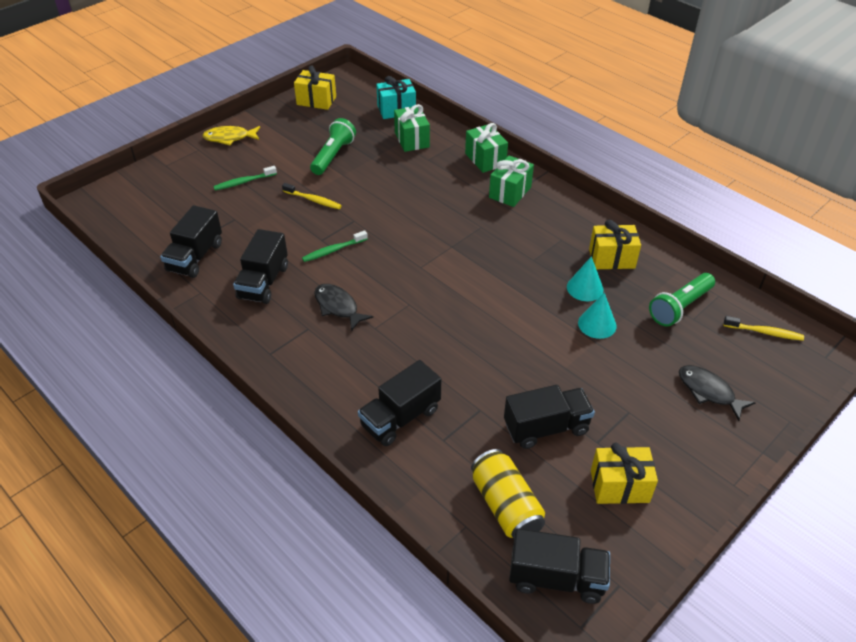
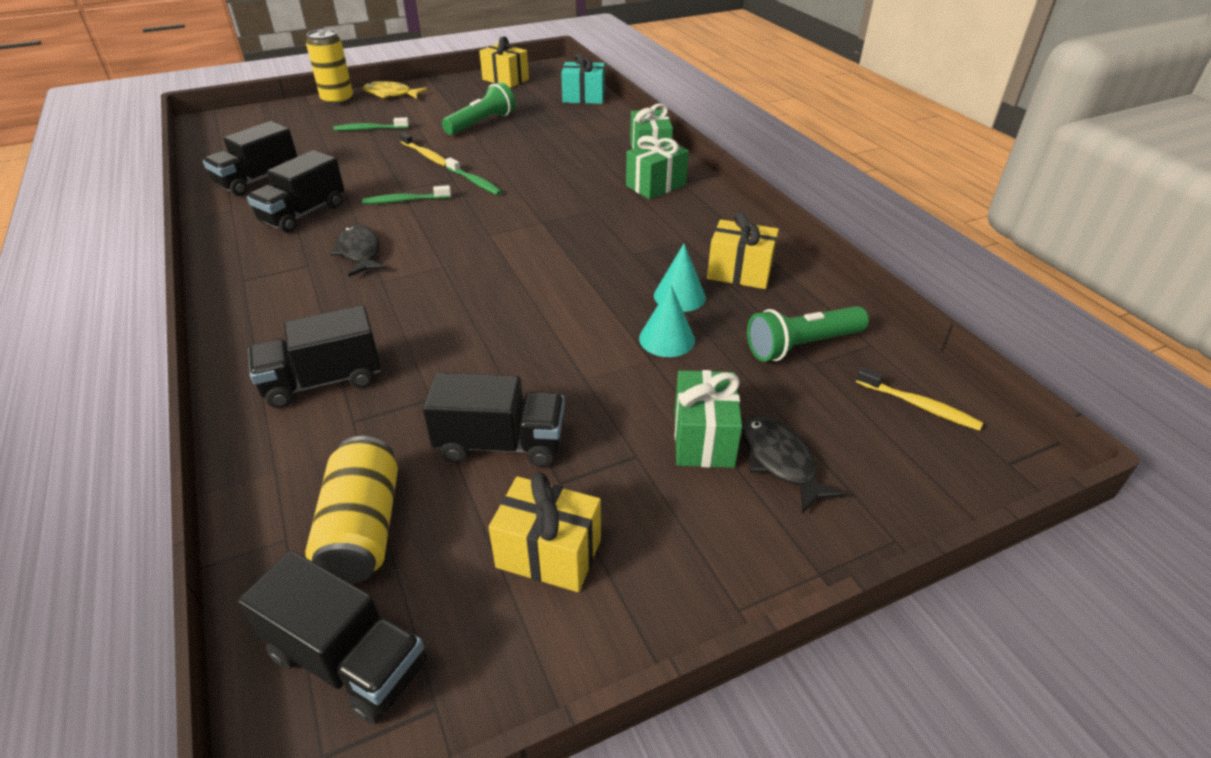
camera: 20 degrees right, 5 degrees down
(187, 154) = (337, 100): none -> yellow can
(373, 219) = (475, 182): none -> green toothbrush
(412, 140) = (579, 123): green gift -> green gift (703, 438)

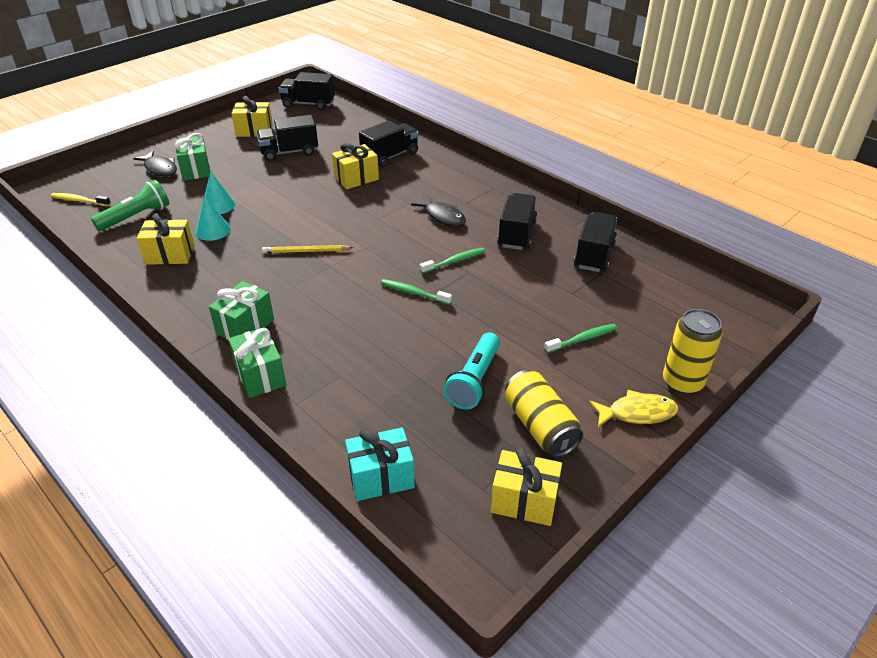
camera: 160 degrees right, 0 degrees up
(362, 529) = (328, 124): yellow can -> yellow can (540, 426)
(421, 343) = (356, 178): none -> yellow gift
(426, 155) = (487, 315): yellow toothbrush -> none
(481, 123) = (474, 380): green flashlight -> turquoise flashlight
(563, 243) = (306, 251): none -> yellow pencil

